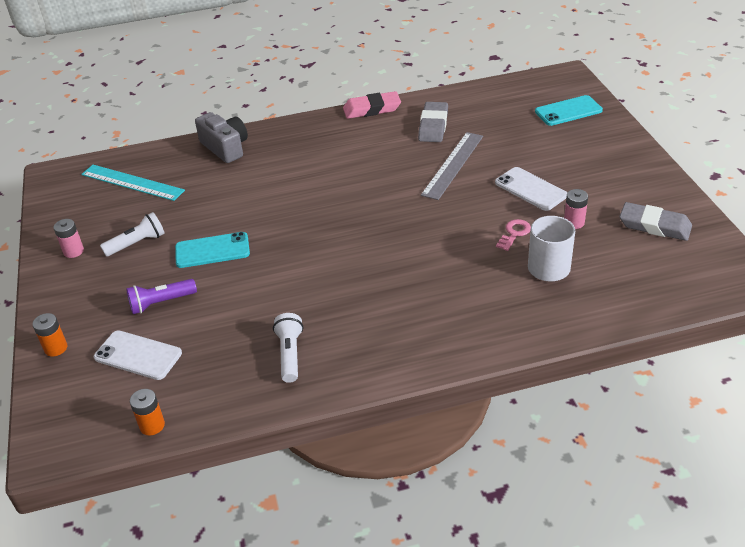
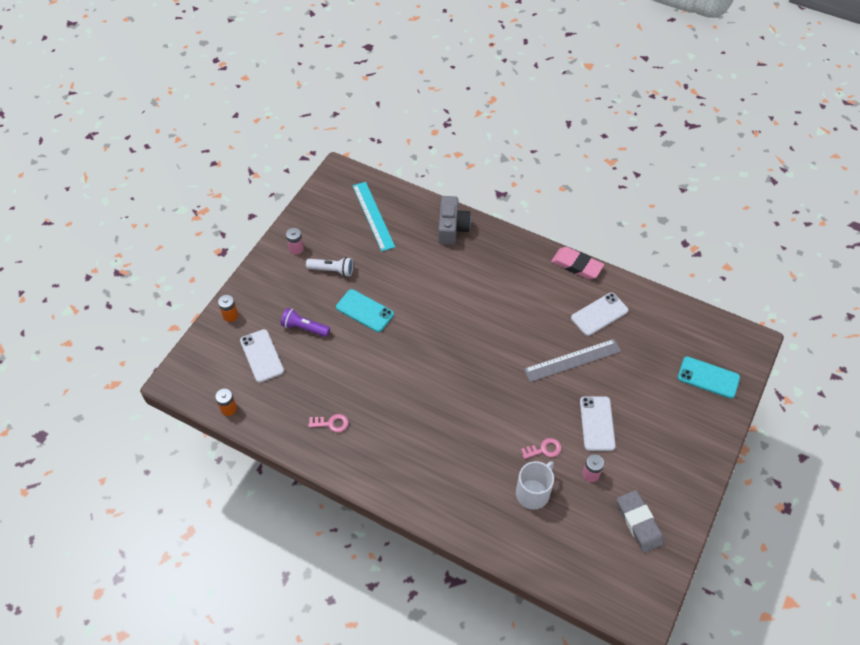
camera: 40 degrees right, 15 degrees up
(290, 354) = (331, 423): white flashlight -> pink key
(433, 126) = (599, 314): grey eraser -> white phone

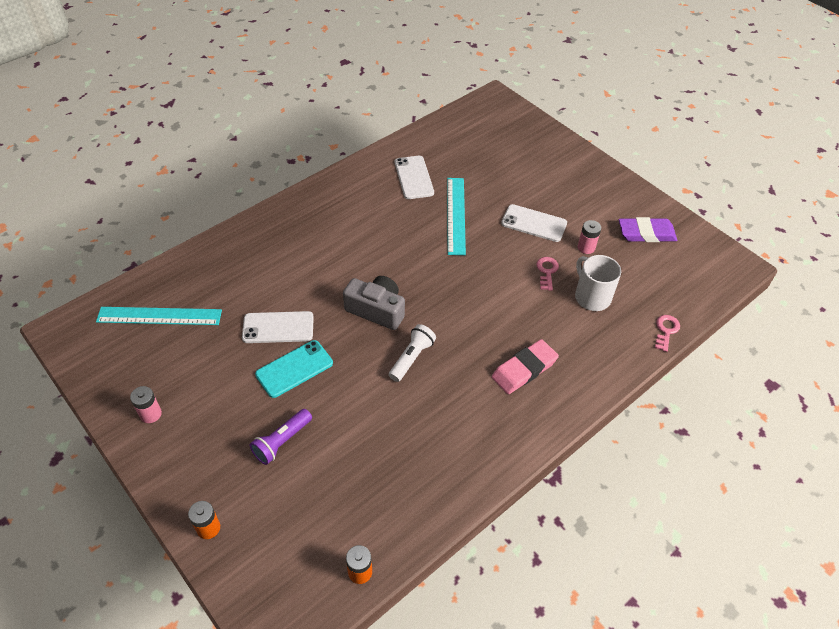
camera: 70 degrees left, 5 degrees down
(262, 356) = (297, 505): white phone -> white phone (278, 327)
(331, 423) = (436, 453): pink key -> pink key (666, 331)
(332, 270) = (213, 384): white flashlight -> white flashlight (412, 358)
(452, 228) = (231, 250): grey camera -> grey camera (377, 310)
(572, 360) = (456, 215): grey ruler -> turquoise ruler
(577, 265) = (347, 172): pink eraser -> pink eraser (524, 369)
(638, 523) = (646, 233): grey eraser -> purple eraser
(708, 377) = (518, 135): turquoise phone -> none

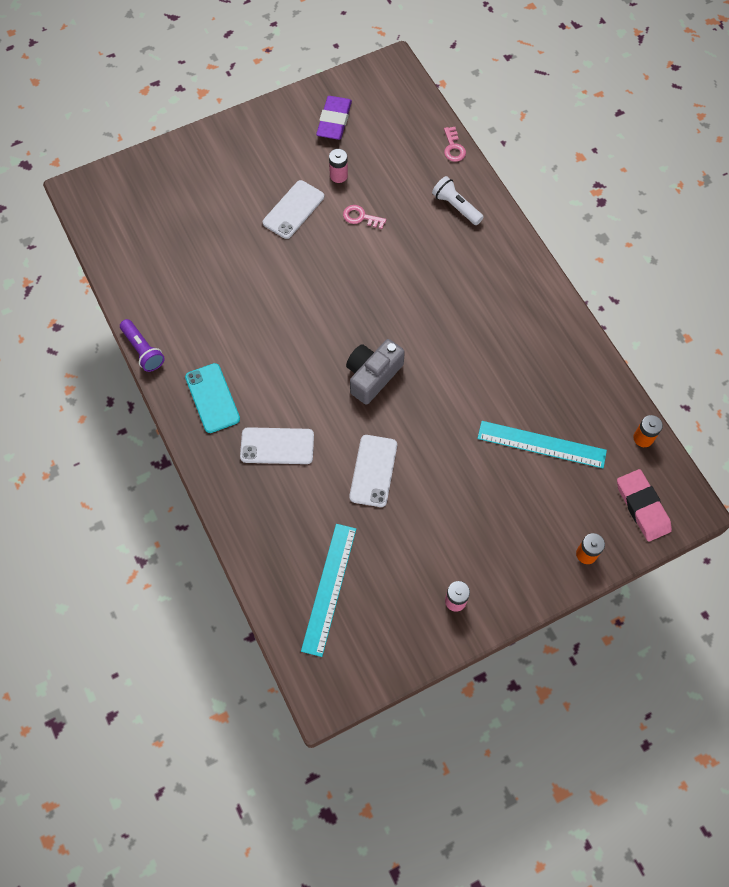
camera: 75 degrees left, 15 degrees up
(282, 442) = (509, 483): purple flashlight -> purple flashlight (143, 350)
(294, 369) = (429, 462): turquoise phone -> turquoise phone (212, 398)
(412, 358) = (438, 356): white flashlight -> white flashlight (456, 206)
(414, 177) = (190, 303): white phone -> white phone (277, 446)
(456, 215) = (261, 276): turquoise ruler -> turquoise ruler (541, 444)
(524, 369) = (471, 268): pink eraser -> pink eraser (642, 507)
(592, 297) = (401, 190): white mug -> none
(666, 331) = (453, 147): pink key -> pink key turned 135 degrees counterclockwise

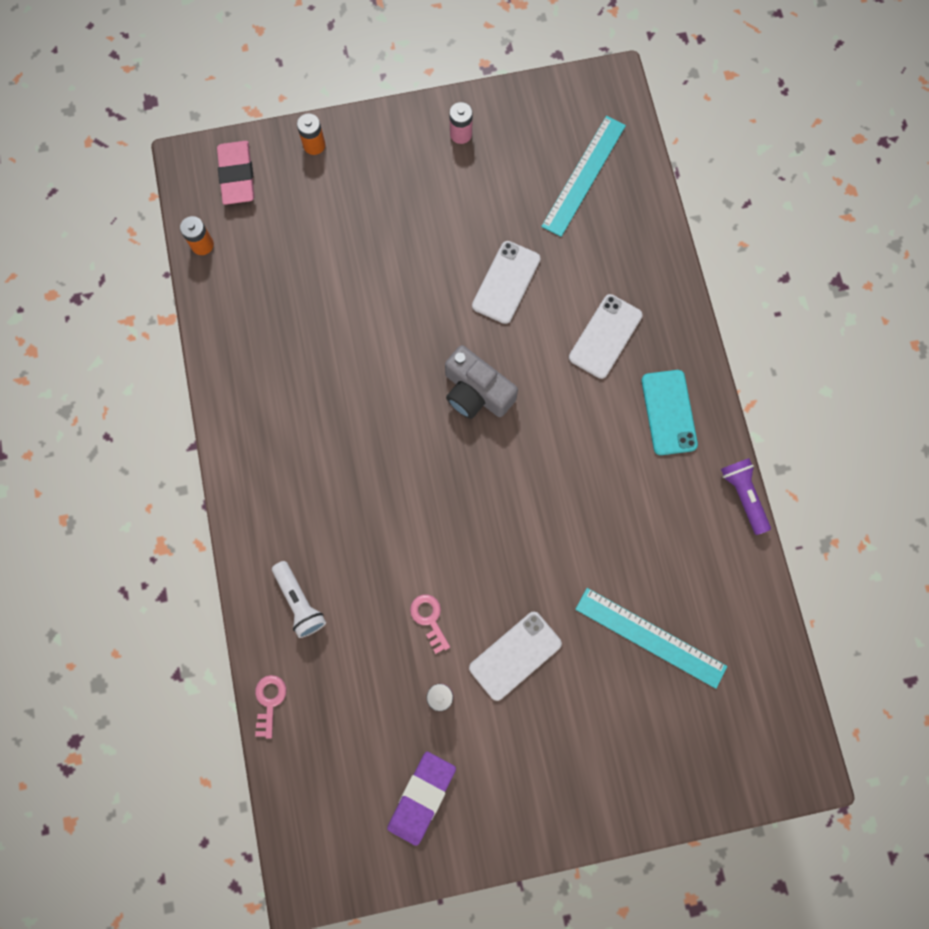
camera: 165 degrees left, 10 degrees up
(277, 446) = (605, 336): white phone -> white phone turned 75 degrees counterclockwise
(361, 217) = (429, 619): pink key -> pink key turned 150 degrees counterclockwise
(372, 376) = (476, 392): grey camera -> grey camera turned 75 degrees clockwise
(541, 444) = (314, 265): turquoise ruler -> turquoise ruler (650, 637)

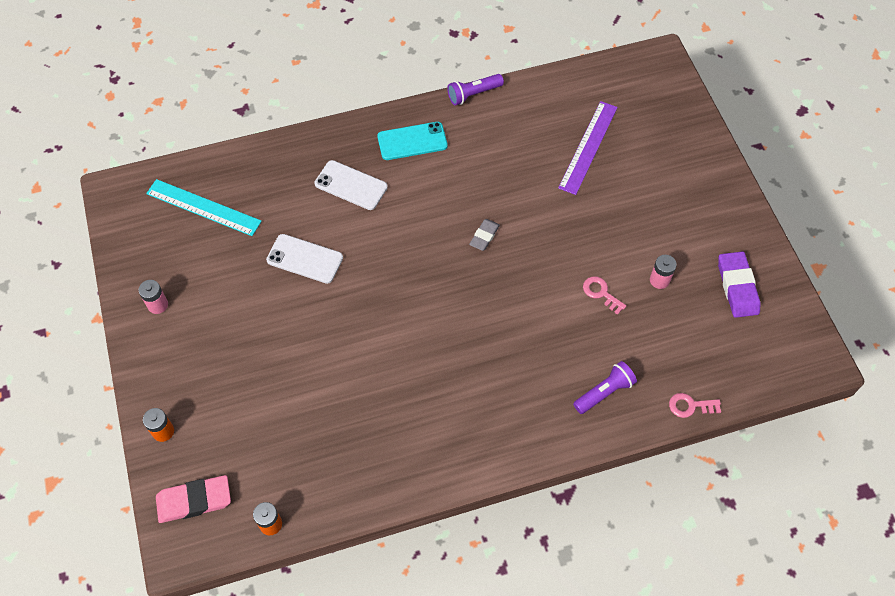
camera: 95 degrees left, 15 degrees down
(299, 602) = (604, 392): white flashlight -> purple flashlight
(421, 797) = (737, 287): purple eraser -> purple eraser turned 60 degrees clockwise
(429, 619) = (601, 293): pink key -> pink key turned 75 degrees clockwise
(476, 392) = (406, 274): grey camera -> none
(515, 655) = (618, 232): white phone -> none
(521, 487) = (484, 236): none -> grey eraser
(650, 637) = (588, 147): turquoise ruler -> purple ruler

